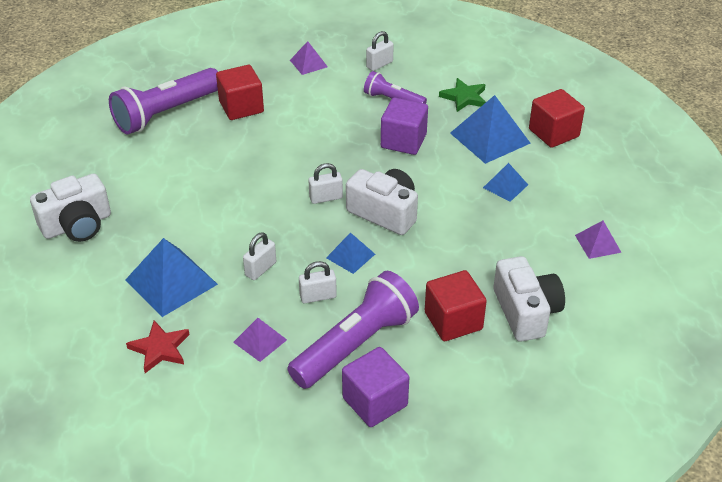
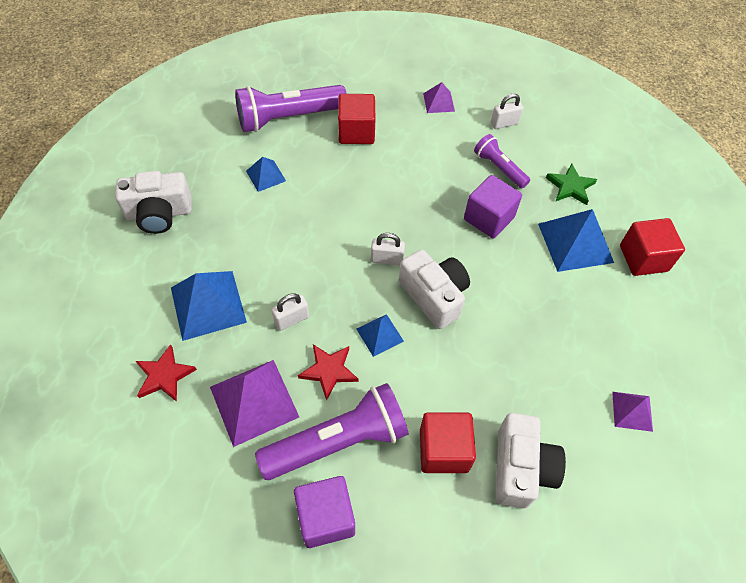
camera: 20 degrees right, 15 degrees up
(260, 341) = (254, 401): purple pyramid -> purple pyramid, size x1.83
(318, 296) = (329, 371): white padlock -> red star
(505, 186) = (566, 306): blue pyramid -> blue pyramid (266, 176)

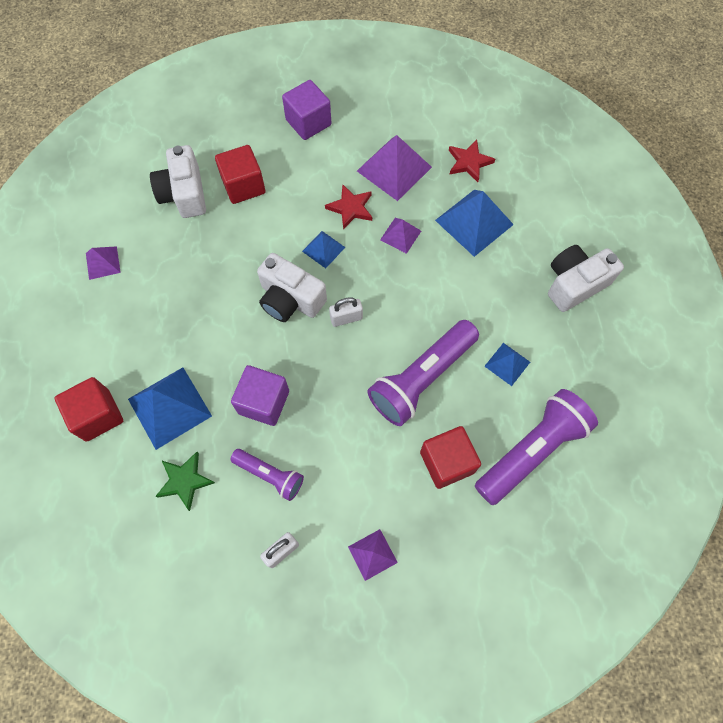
camera: 160 degrees right, 10 degrees up
(291, 319) = (400, 235): white padlock -> purple pyramid
(338, 441) = (320, 166): purple flashlight -> purple flashlight (421, 378)

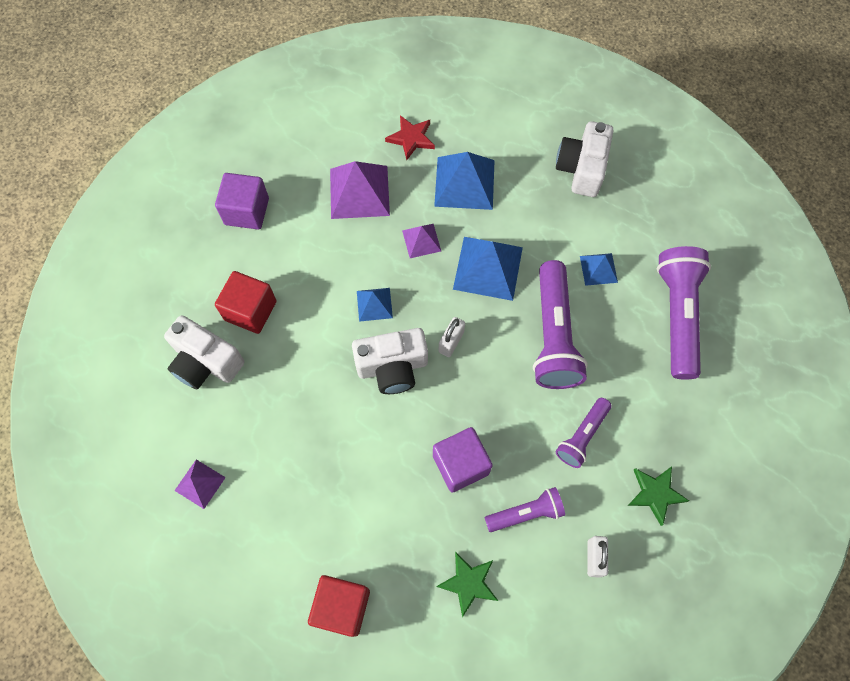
camera: 45 degrees left, 0 degrees up
(169, 407) = (392, 541): blue pyramid -> blue pyramid (488, 268)
(351, 208) = (359, 252): red star -> none
(365, 464) = (582, 436): none -> purple flashlight
(372, 554) = (655, 493): purple pyramid -> green star
(447, 462) = (633, 379): red cube -> none

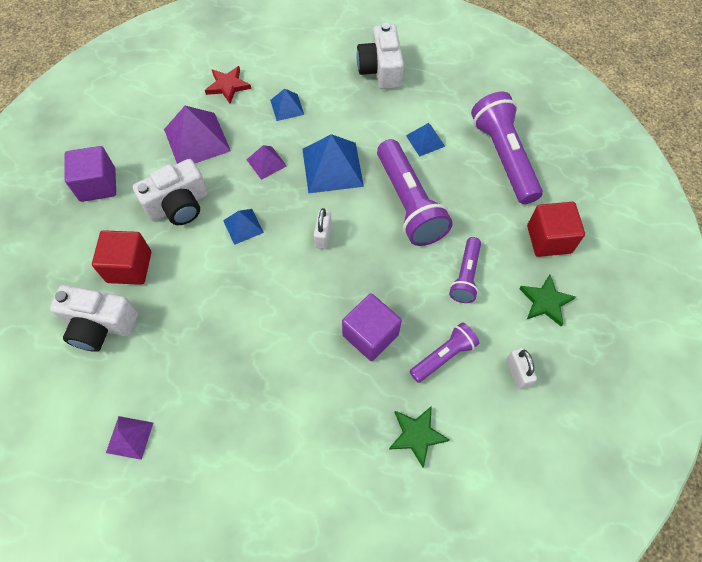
camera: 20 degrees left, 5 degrees down
(342, 607) = (308, 501): red cube -> red cube (549, 239)
(392, 367) = (278, 273): white camera -> white camera (178, 205)
(464, 182) = (287, 107): blue pyramid -> blue pyramid, size x0.55

